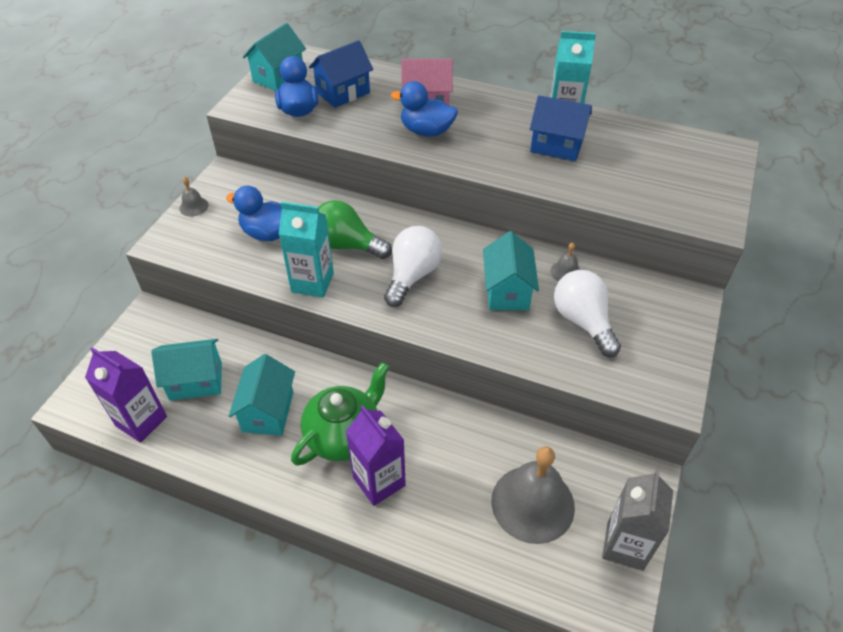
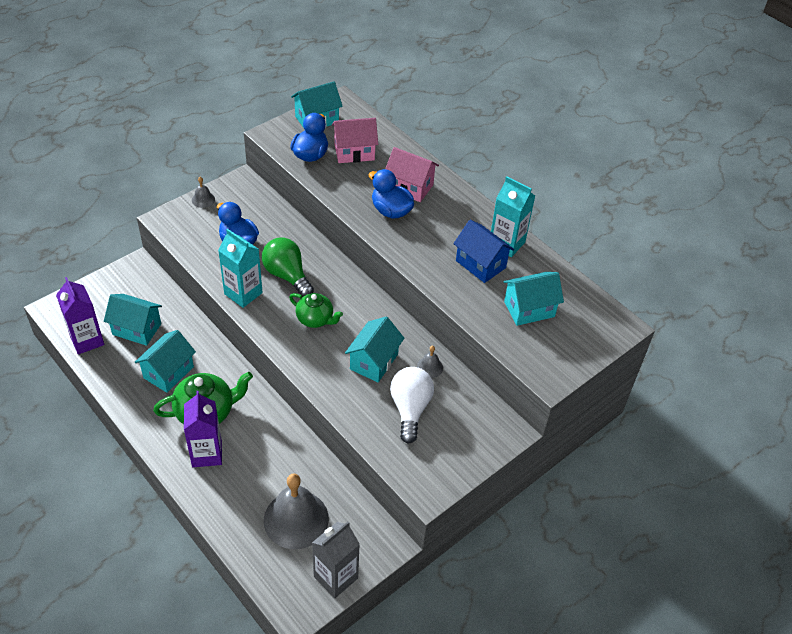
camera: 25 degrees right, 0 degrees up
(343, 93) = (354, 152): blue house -> pink house
(412, 275) = (315, 319): white light bulb -> green teapot
(638, 167) = (529, 309): none -> turquoise house

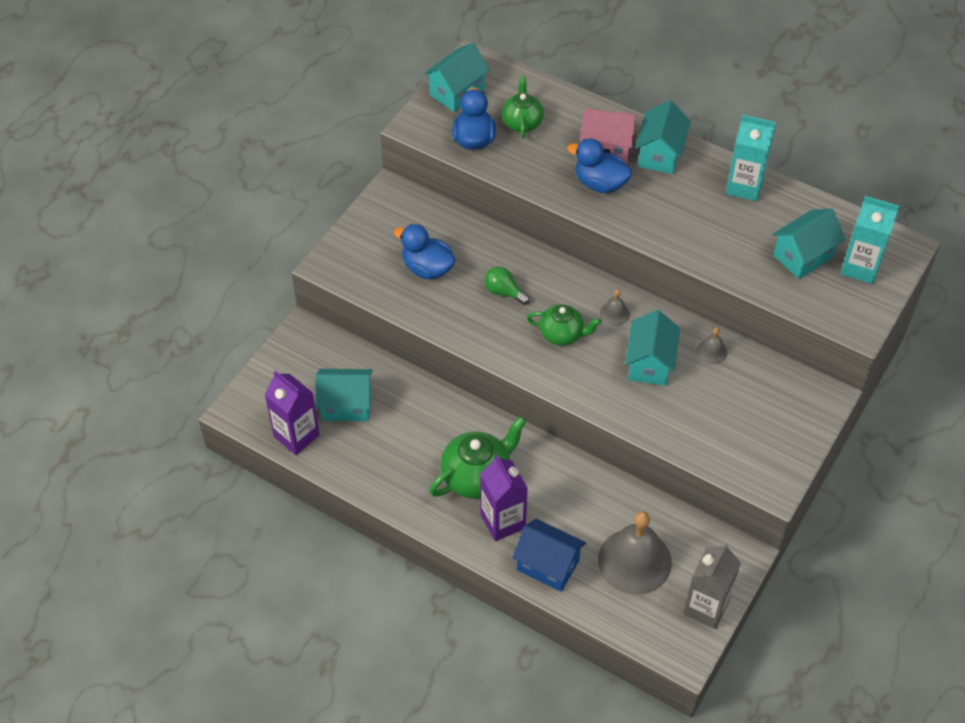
camera: 15 degrees left, 5 degrees up
(168, 372) = (410, 444): turquoise house -> turquoise house (660, 154)
(203, 199) = (357, 227): grey bell -> grey bell (614, 313)
(243, 293) = (466, 328): turquoise carton -> turquoise carton (860, 267)
(287, 275) = (504, 292): green light bulb -> green light bulb, size x0.61
(354, 152) = (522, 122): pink house -> green teapot
(410, 409) = (714, 404): white light bulb -> none
(480, 264) = (728, 219): blue house -> blue house (548, 565)

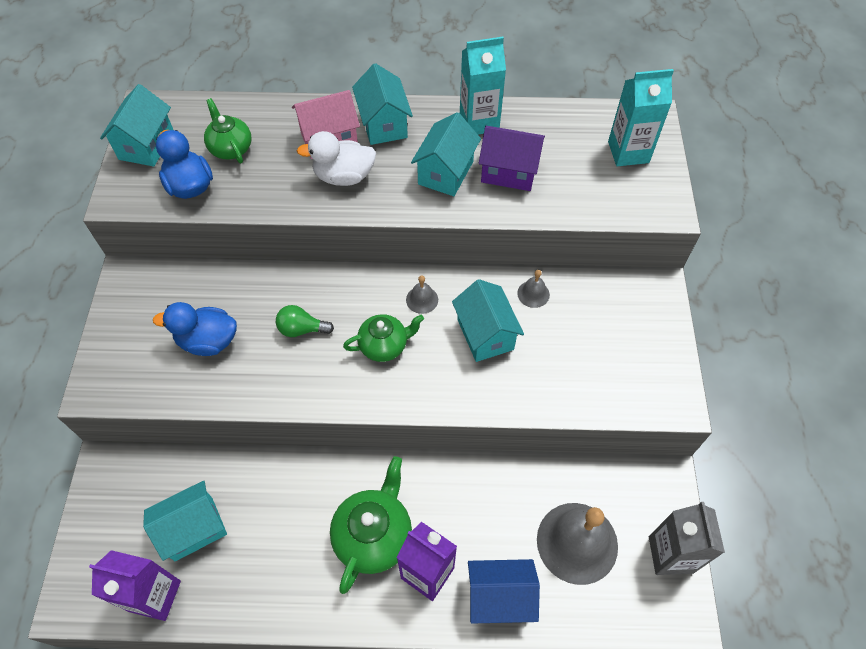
camera: 30 degrees left, 5 degrees up
(600, 183) = (344, 176): blue duck -> white duck
(741, 238) = (509, 172): none -> purple house
(803, 256) = (573, 164): turquoise house -> turquoise house (445, 173)

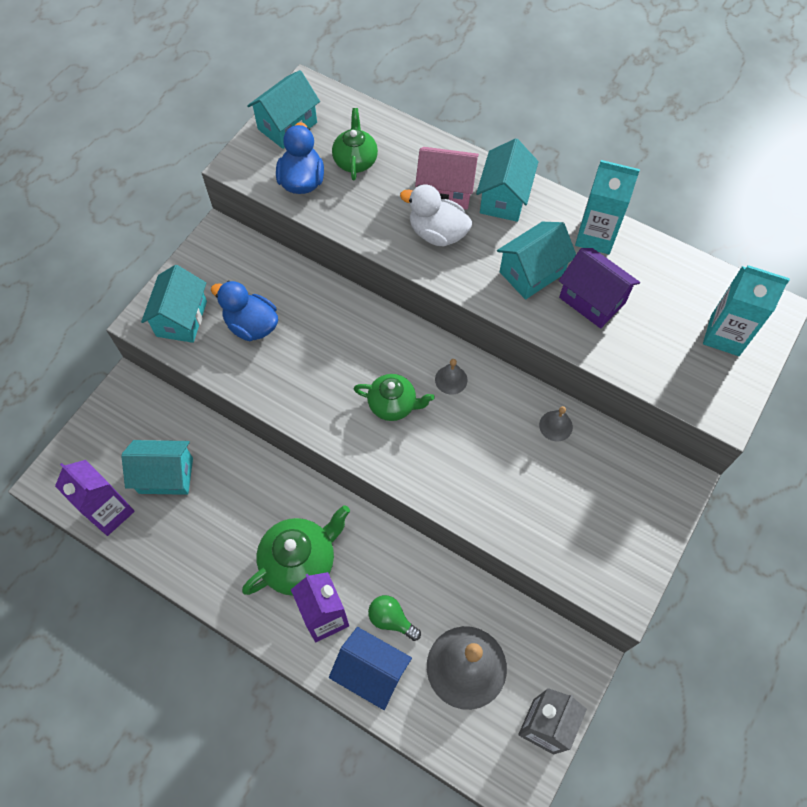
camera: 30 degrees right, 5 degrees up
(301, 329) = (332, 354): green light bulb -> green light bulb (391, 619)
(485, 334) = (487, 440): turquoise house -> turquoise house (181, 318)

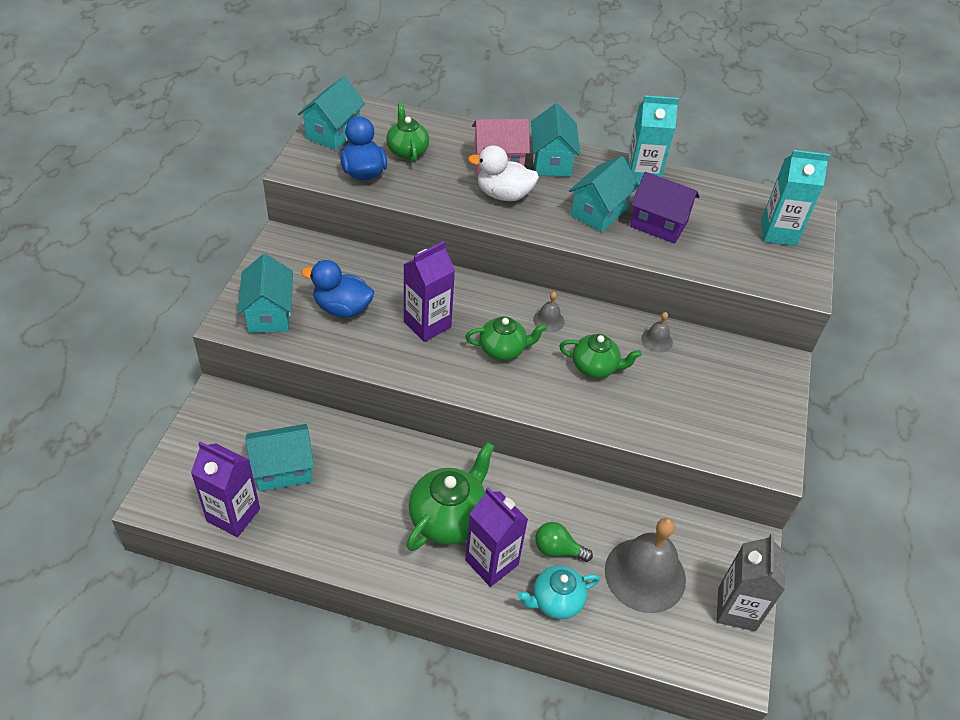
camera: 20 degrees left, 15 degrees down
(328, 360) = (427, 324): none -> purple carton
(371, 672) = (556, 601): blue house -> turquoise teapot
(479, 444) = (595, 367): none -> green teapot

